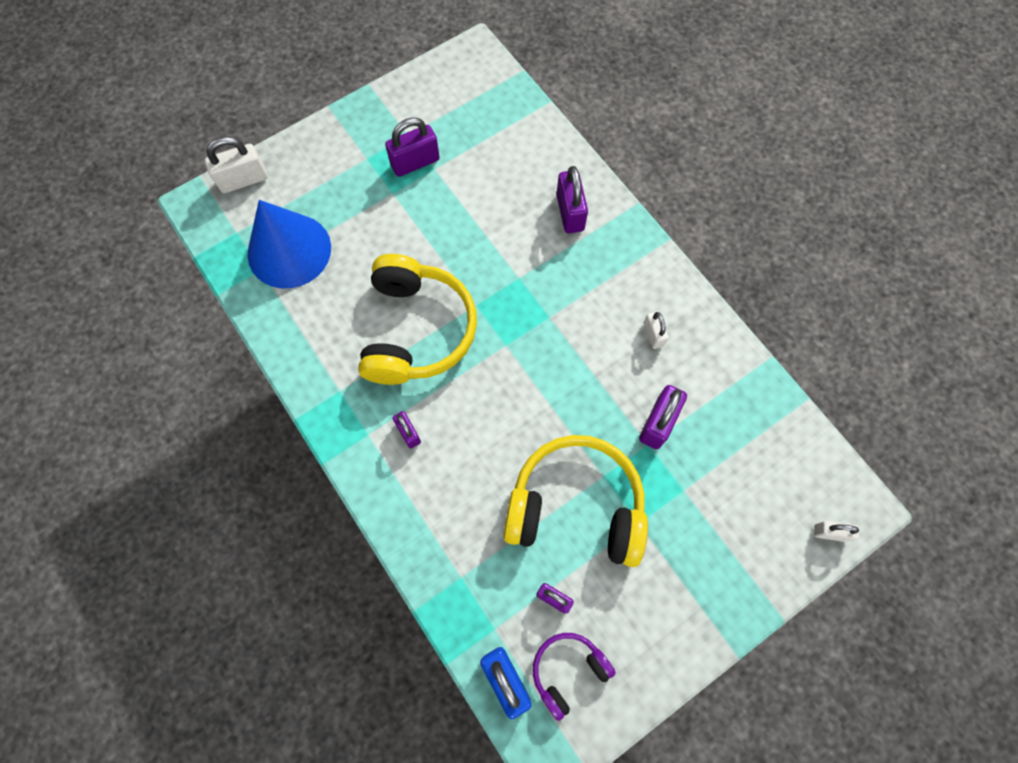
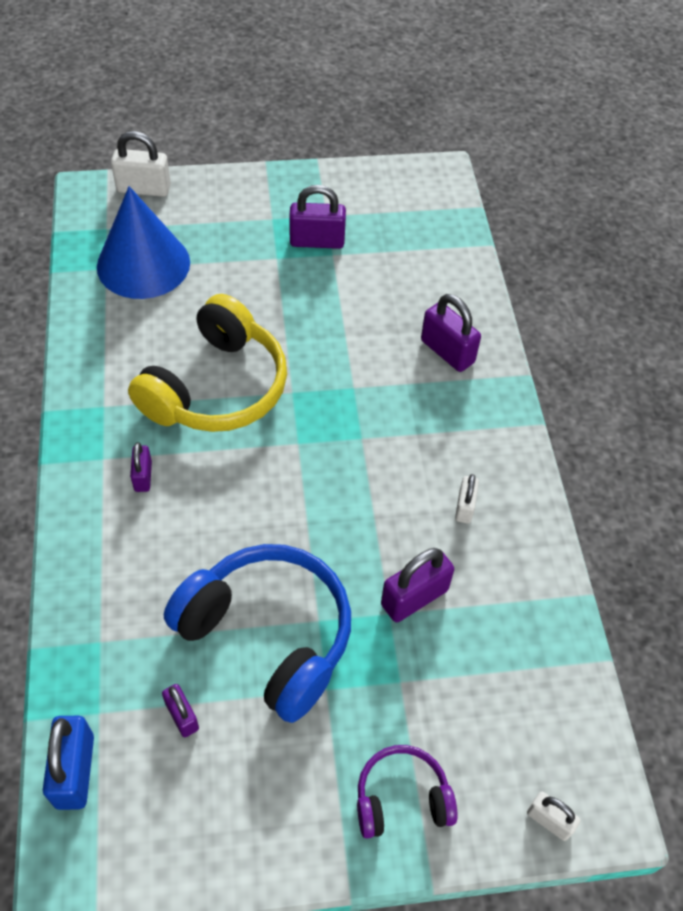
camera: 25 degrees right, 15 degrees down
(568, 671) = (147, 801): purple headphones -> purple headphones (401, 798)
(570, 212) = (447, 351): purple padlock -> purple padlock turned 60 degrees counterclockwise
(576, 506) = (268, 635): yellow headphones -> blue headphones

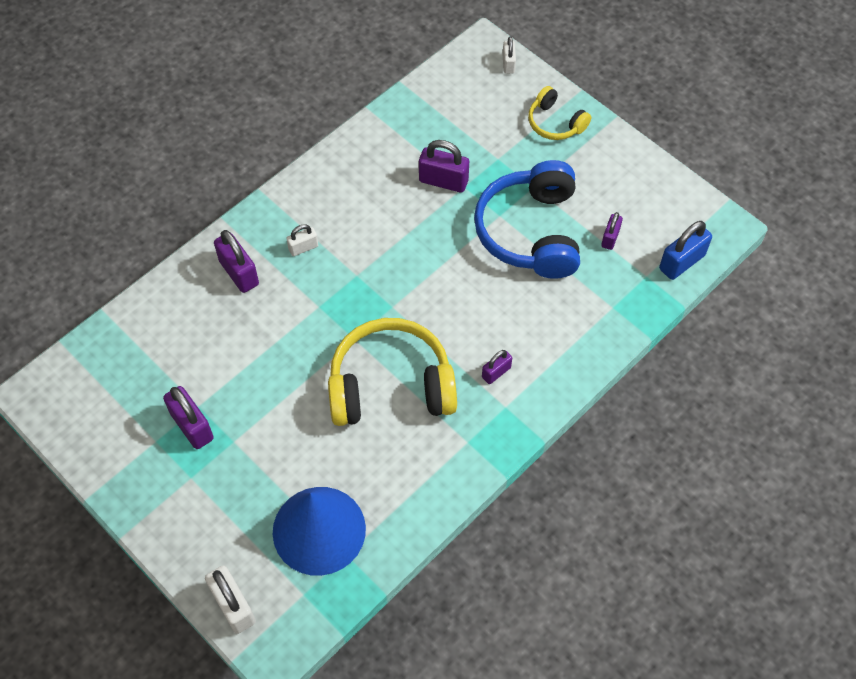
camera: 125 degrees left, 5 degrees up
(401, 798) = (555, 123): purple headphones -> yellow headphones
(447, 351) = (239, 273): purple padlock -> purple padlock turned 45 degrees counterclockwise
(464, 507) = (360, 192): white padlock -> white padlock (303, 247)

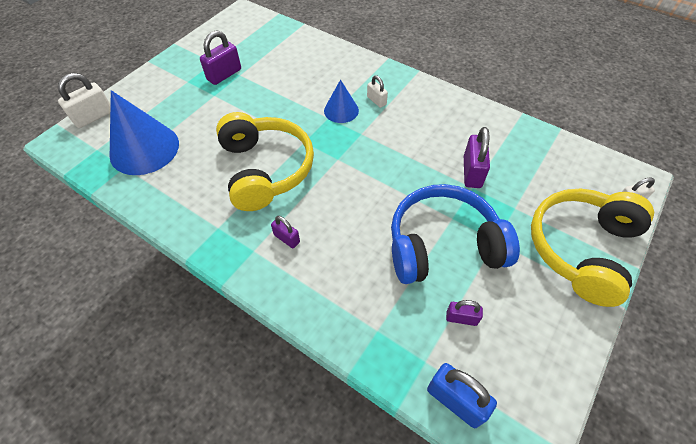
camera: 80 degrees right, 5 degrees down
(239, 273) = (346, 73): purple padlock -> none
(310, 290) = (341, 110): none -> blue cone
(555, 123) = (581, 249): yellow headphones -> yellow headphones, size x1.92

